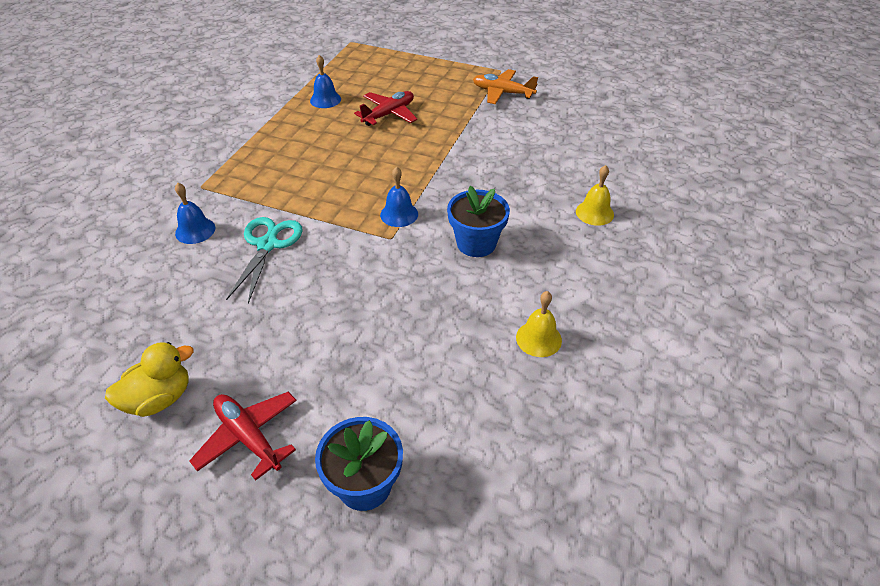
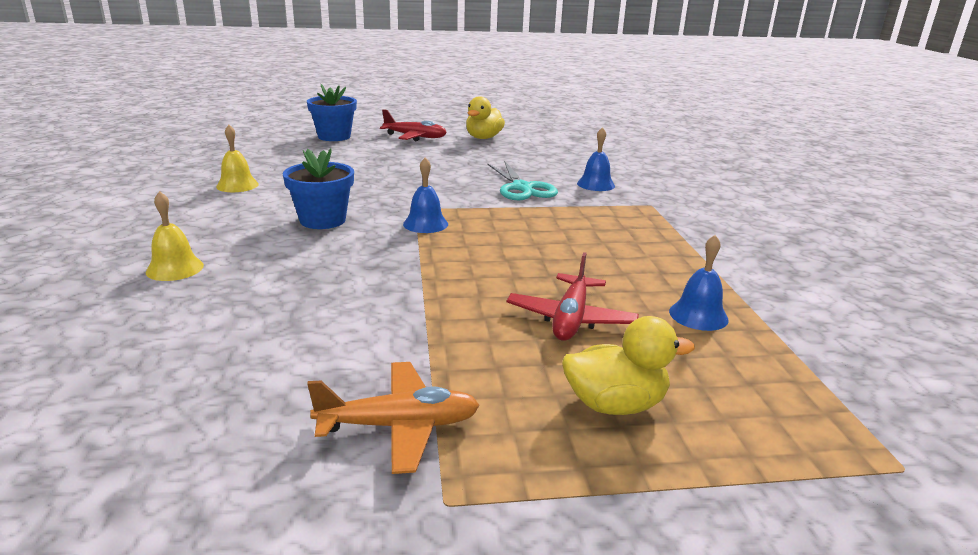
camera: 150 degrees right, 20 degrees down
(416, 79) = (615, 404): none -> yellow duck

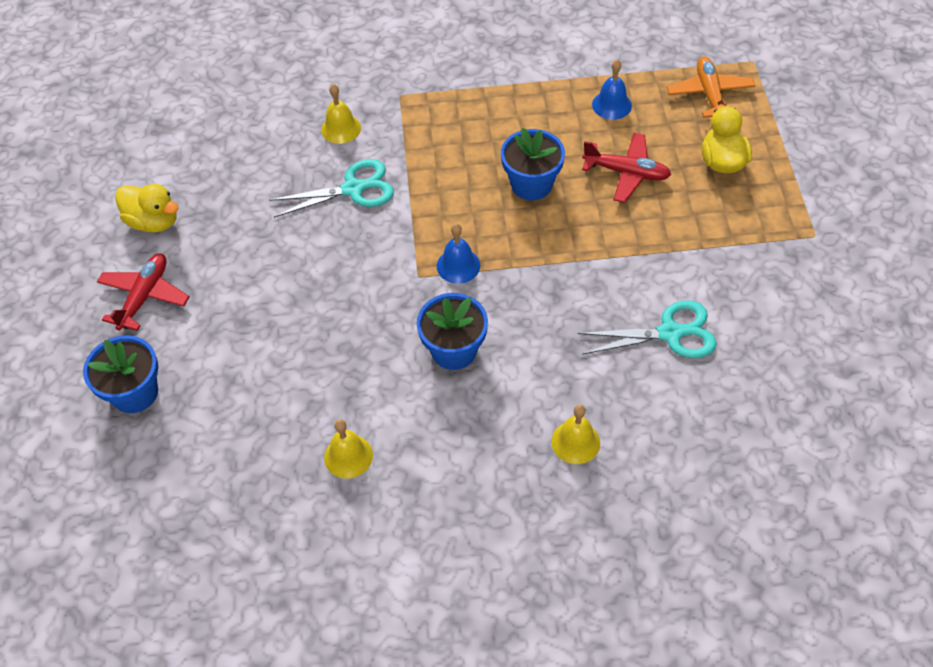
camera: 85 degrees left, 30 degrees up
(288, 333) = (670, 333): none -> turquoise scissors
(399, 426) = (760, 259): orange plane -> orange plane (709, 94)
(540, 260) = (531, 184): none -> blue flower pot
(596, 184) = (341, 128): blue bell -> yellow bell

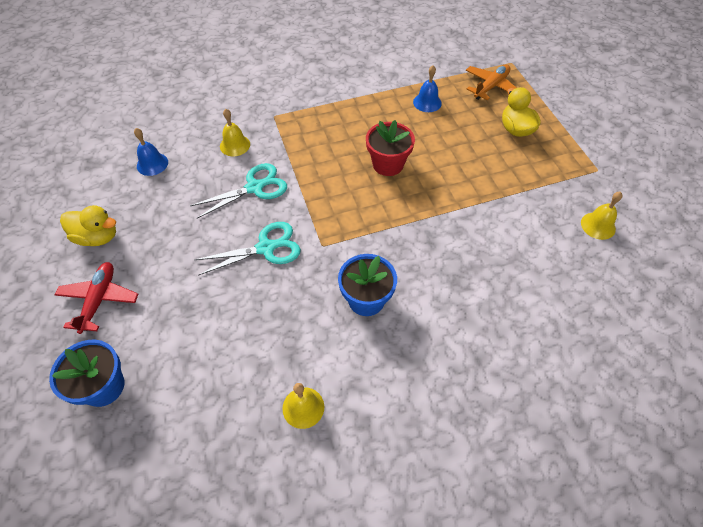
camera: 15 degrees left, 0 degrees up
(458, 265) = (351, 232): blue bell -> blue bell (152, 164)
(531, 184) = (388, 164): blue flower pot -> red flower pot
(575, 442) = (484, 357): yellow bell -> yellow bell (598, 225)
(626, 173) = (453, 146): red plane -> none
(670, 333) = (525, 257): turquoise scissors -> turquoise scissors (266, 248)
(709, 94) = (491, 87): orange plane -> orange plane turned 60 degrees clockwise

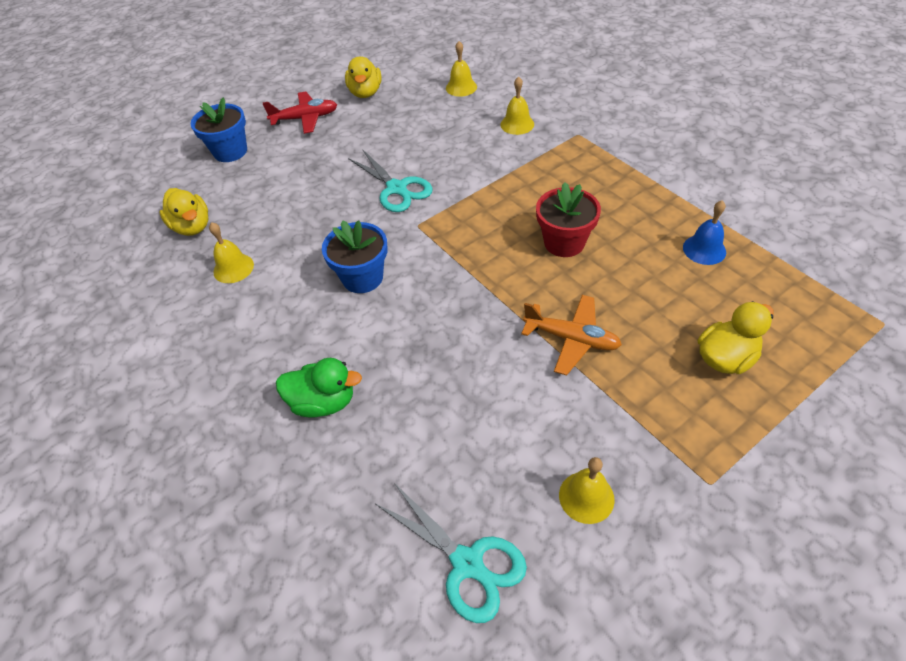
camera: 75 degrees right, 5 degrees down
(152, 164) = (461, 87): blue bell -> yellow bell
(215, 444) = (192, 227): none -> yellow duck
(255, 187) = (468, 156): turquoise scissors -> turquoise scissors (467, 563)
(490, 356) = (323, 402): none -> green duck
(491, 87) = (799, 310): orange plane -> orange plane (571, 339)

